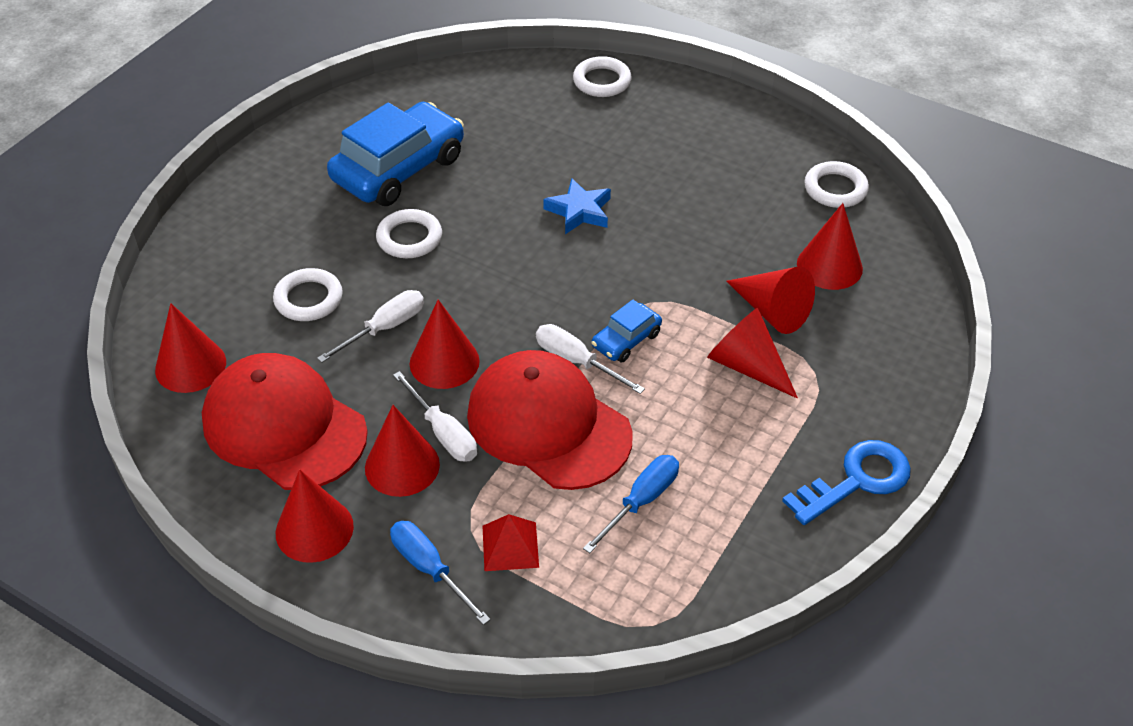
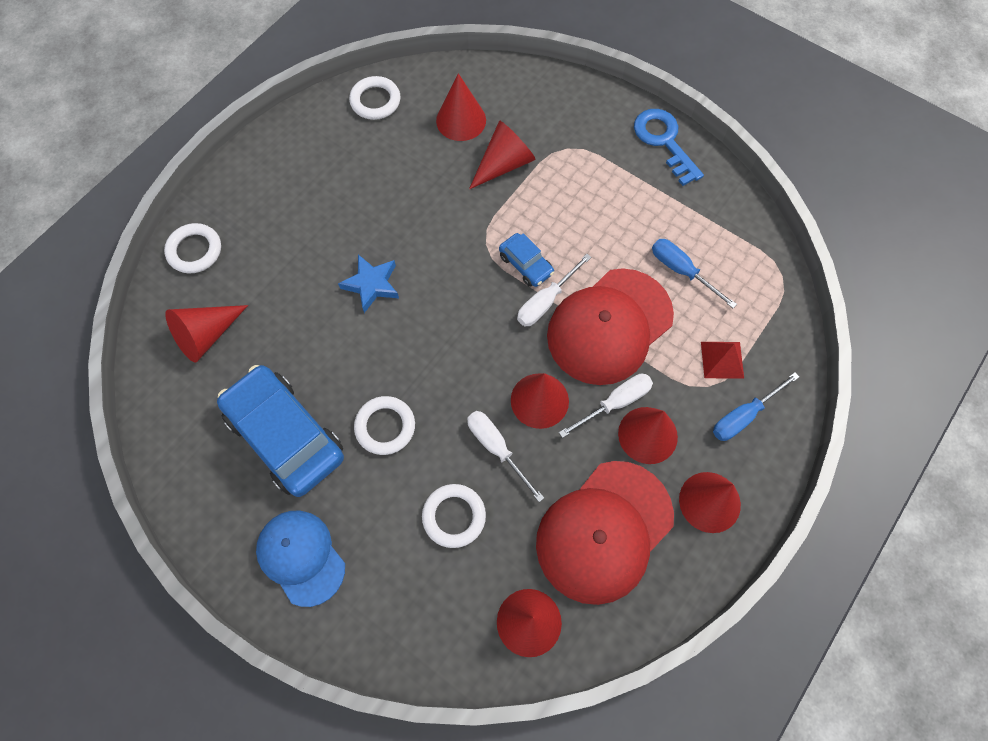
camera: 85 degrees left, 20 degrees up
(274, 194) = (301, 557): none -> blue cap
(747, 366) = (558, 188): red cone -> red cone (207, 335)

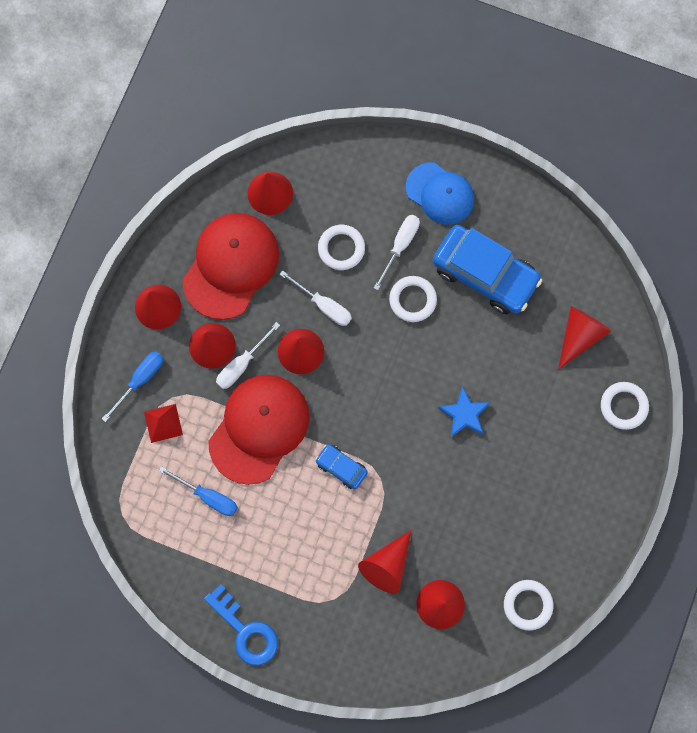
camera: 165 degrees right, 10 degrees up
(546, 301) = (316, 437): white screwdriver -> white screwdriver (400, 246)

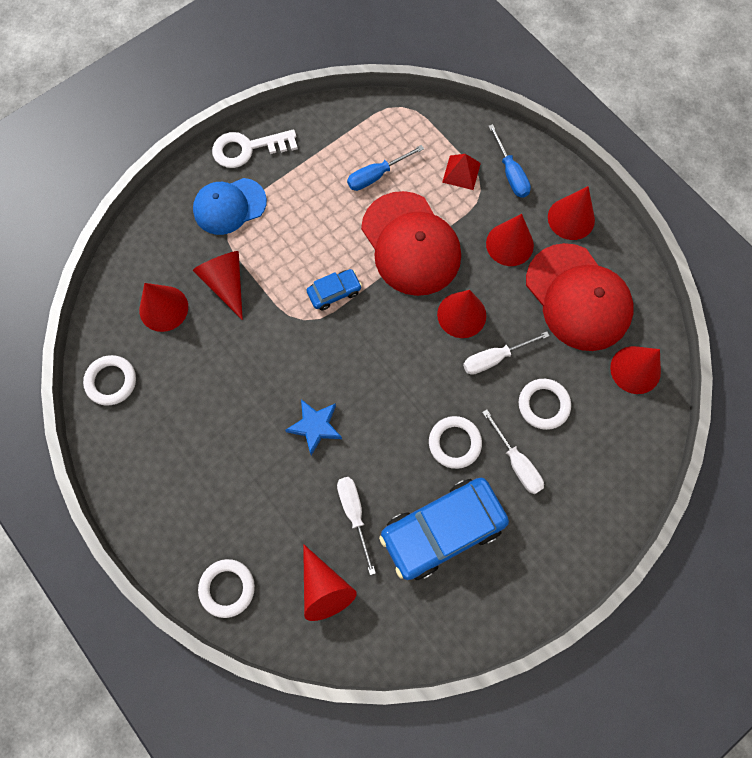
camera: 120 degrees right, 5 degrees down
(242, 364) = (478, 259): white screwdriver -> white screwdriver (354, 514)
(246, 631) = (247, 148): blue key -> white key
(440, 193) = (552, 534): blue cap -> blue cap (229, 206)

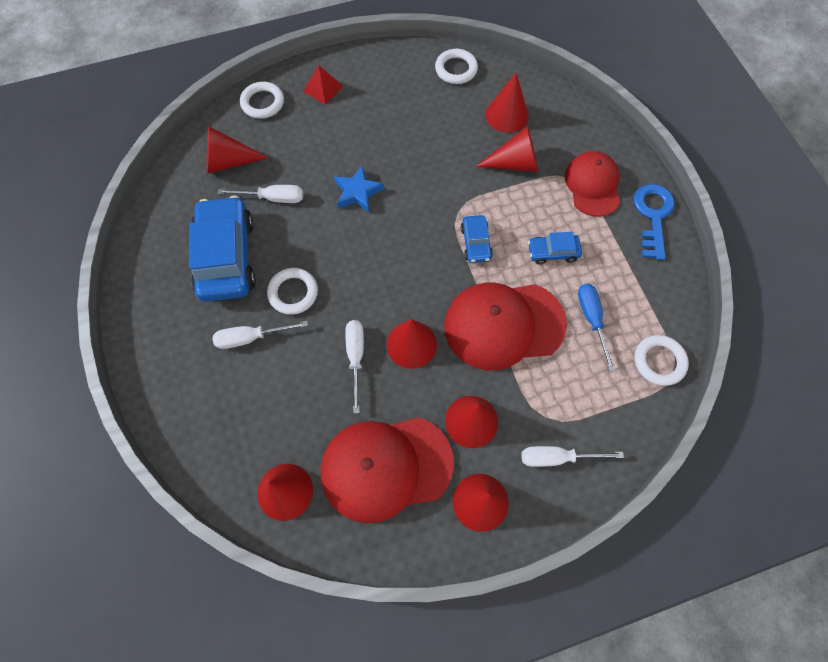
camera: 110 degrees right, 5 degrees down
(229, 206) = (592, 185): blue cap -> red cap
(247, 148) = (653, 216): white key -> blue key
(319, 223) = (553, 252): none -> blue car
(461, 172) = (572, 405): red pyramid -> red pyramid (323, 88)
(510, 173) = (557, 457): blue screwdriver -> white screwdriver
(543, 405) = (291, 383): white ring -> white ring (659, 361)

